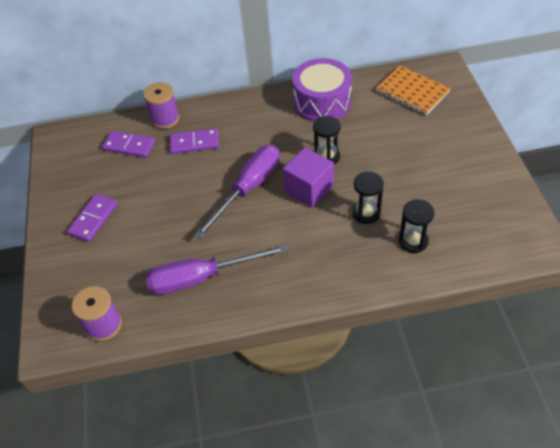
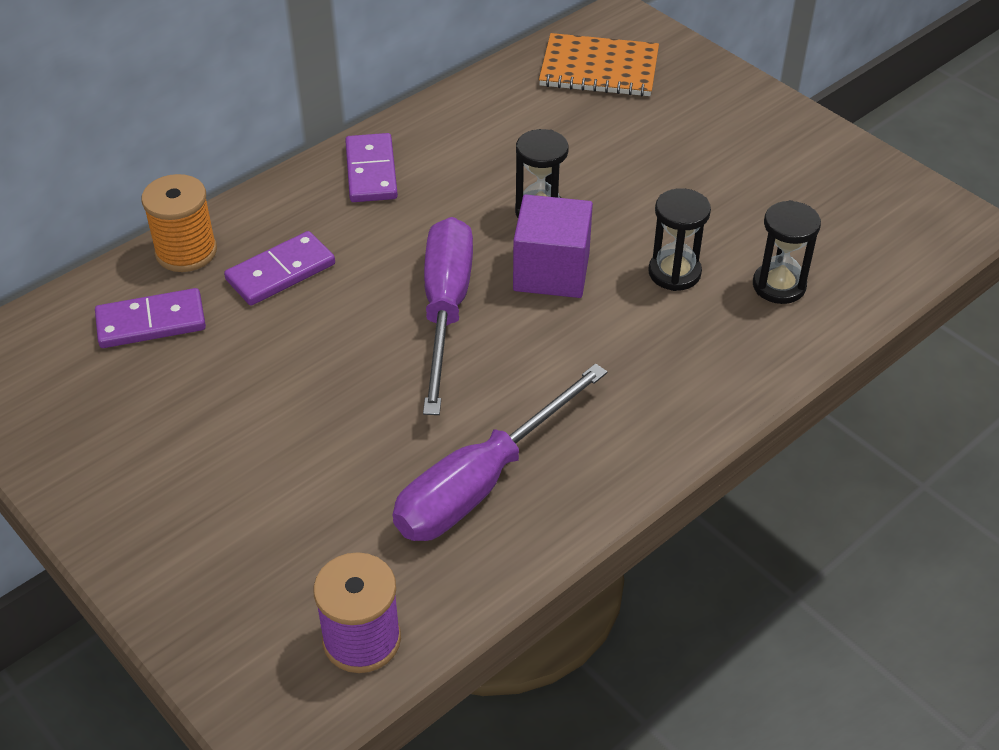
camera: 35 degrees left, 5 degrees down
(93, 219) = (185, 473): purple domino -> purple domino (371, 171)
(165, 119) = (186, 252): purple spool -> orange spool
(322, 102) = (462, 130): purple drum -> none

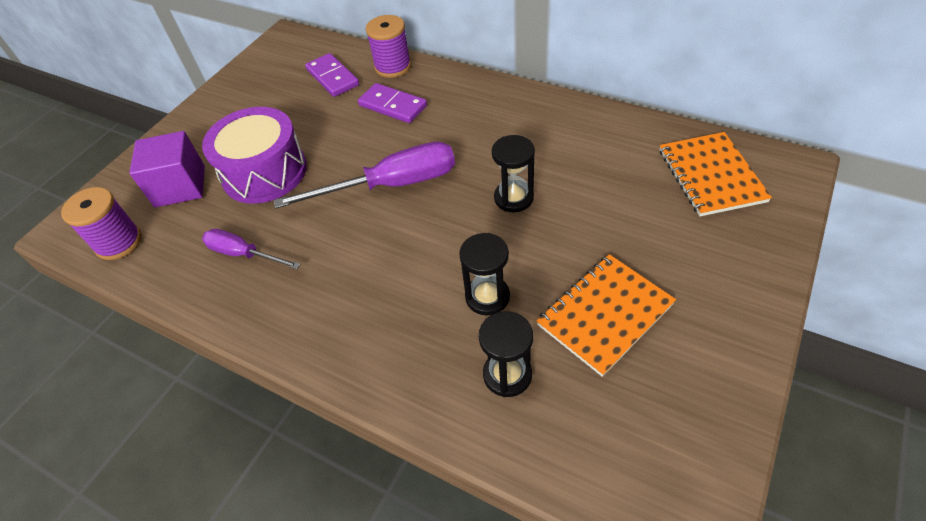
camera: 75 degrees right, 5 degrees up
(186, 252) = (393, 67): orange spool -> purple spool
(322, 437) = (264, 172): none -> purple drum
(371, 171) = (505, 106): purple domino -> none
(481, 482) = (243, 254): purple screwdriver -> purple screwdriver, size x0.58
(551, 271) = (453, 224): purple cube -> purple cube (180, 186)
(738, 199) = (605, 314): none -> orange notebook

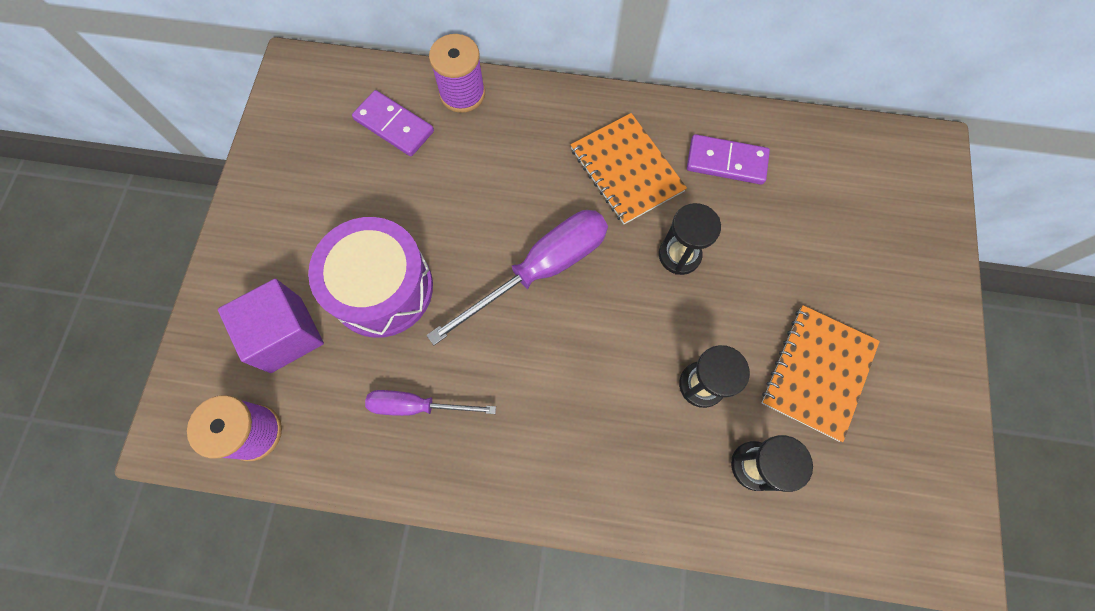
camera: 25 degrees left, 20 degrees up
(393, 106) = (490, 155): purple domino -> purple domino (726, 161)
(711, 175) = (861, 178): orange notebook -> orange notebook (626, 170)

